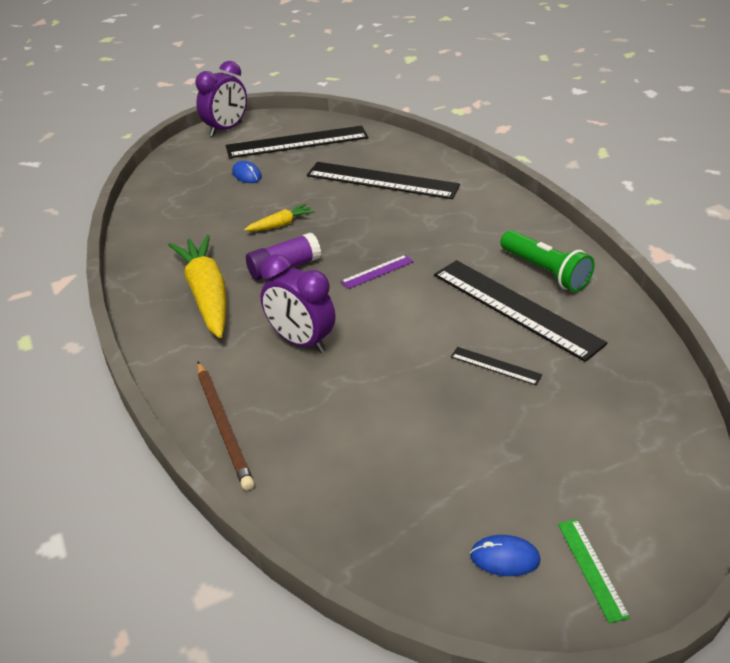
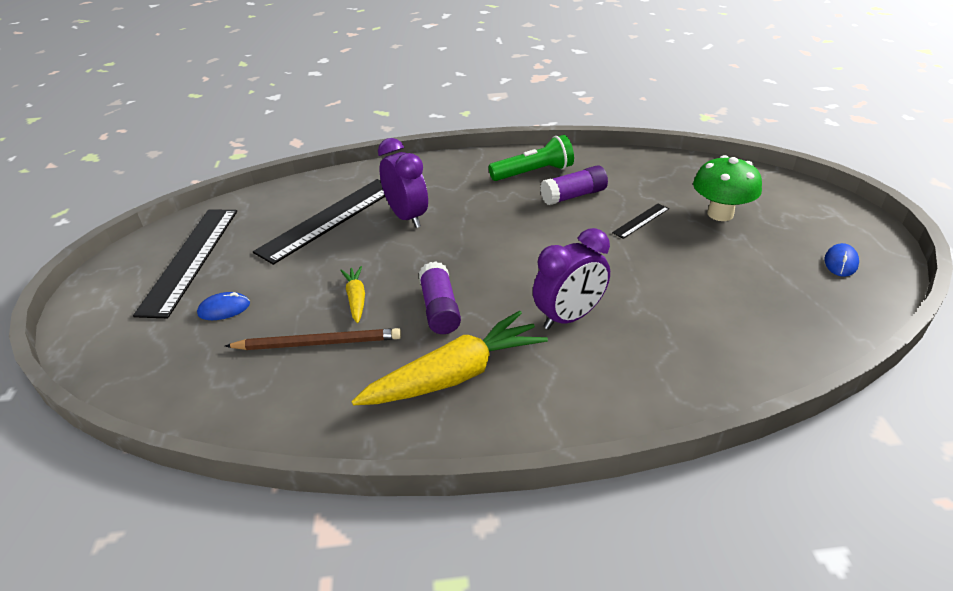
camera: 70 degrees left, 0 degrees up
(206, 295) = (455, 375): yellow carrot -> yellow carrot turned 150 degrees clockwise
(223, 426) = (680, 389): brown pencil -> brown pencil (318, 343)
(226, 129) = (88, 311): purple clock -> purple clock (407, 217)
(377, 271) = (483, 252): purple ruler -> none
(515, 308) = (573, 196): black ruler -> purple glue stick
(554, 432) = (720, 214): none -> green mushroom
(592, 568) = (847, 231): green ruler -> none

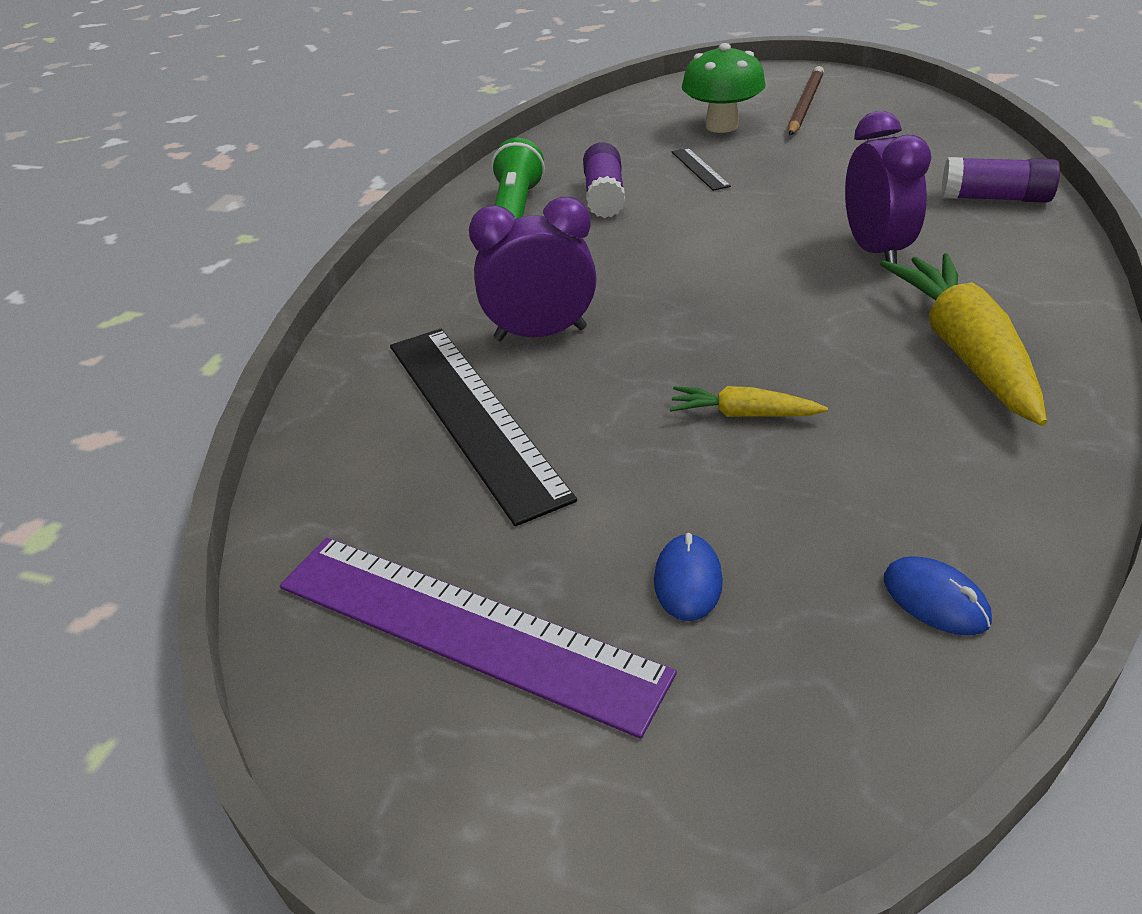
camera: 65 degrees left, 0 degrees up
(190, 259) = (466, 628): black ruler -> purple ruler
(318, 343) = (845, 467): brown pencil -> brown pencil (805, 105)
(440, 309) = (810, 341): purple glue stick -> purple glue stick (995, 198)
(841, 262) = (851, 97): blue mouse -> blue mouse (935, 599)

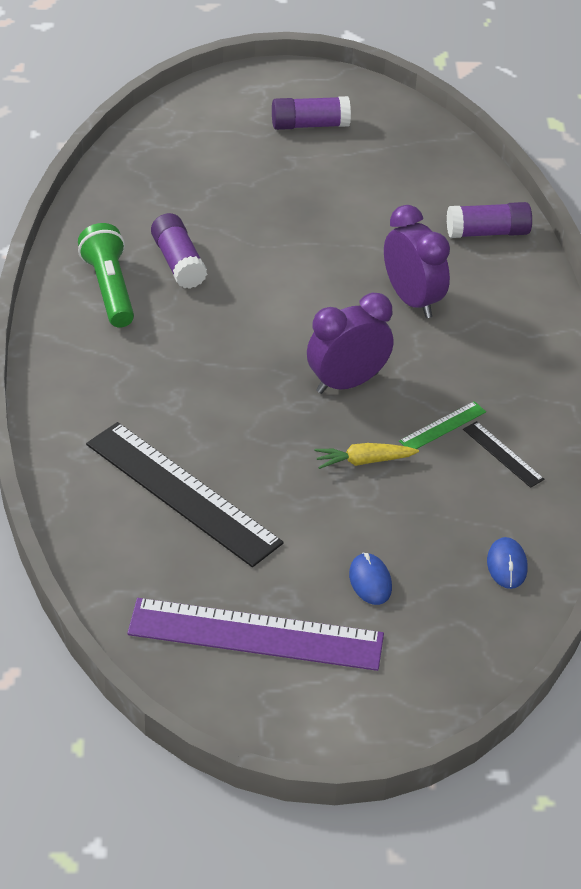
camera: 25 degrees left, 5 degrees up
(540, 334) = (194, 415): purple clock -> purple clock (347, 383)
(700, 169) = (246, 220): black ruler -> black ruler (503, 454)
(721, 126) = (245, 161): green mushroom -> none
(805, 105) = (310, 125): brown pencil -> purple glue stick
(876, 388) = (442, 426): none -> green ruler
(935, 599) = (507, 565): blue mouse -> blue mouse turned 60 degrees clockwise
(964, 351) = (491, 387): yellow carrot -> none

